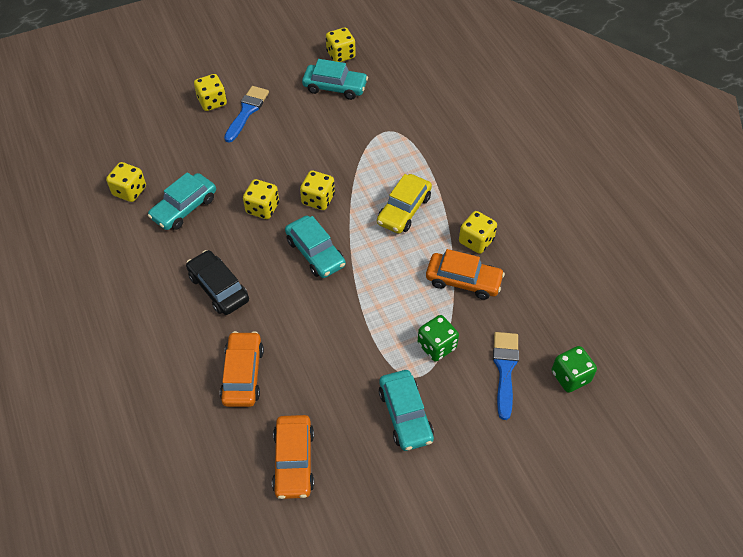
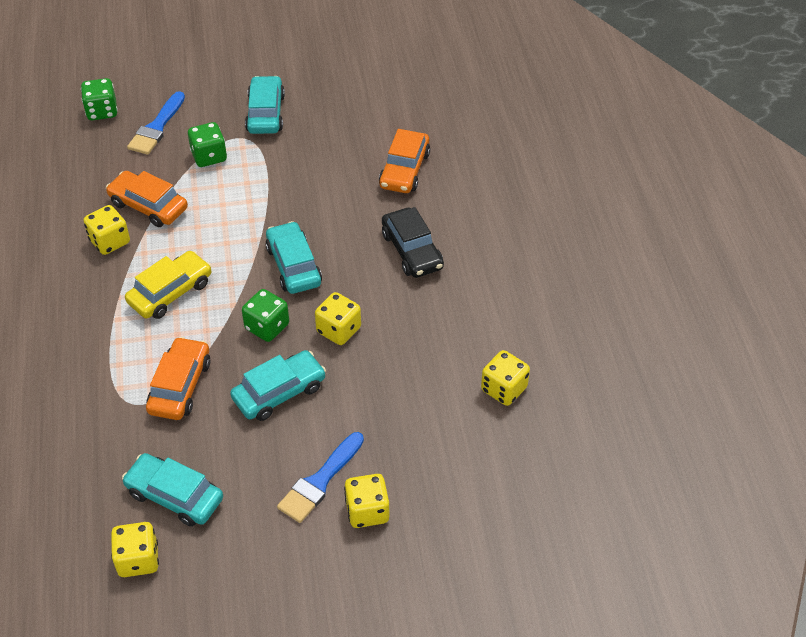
camera: 165 degrees left, 5 degrees down
(184, 208) = (436, 351): turquoise car -> turquoise car (279, 392)
(294, 461) = (376, 101): orange car -> orange car (180, 386)
(318, 199) = (267, 327): yellow dice -> green dice

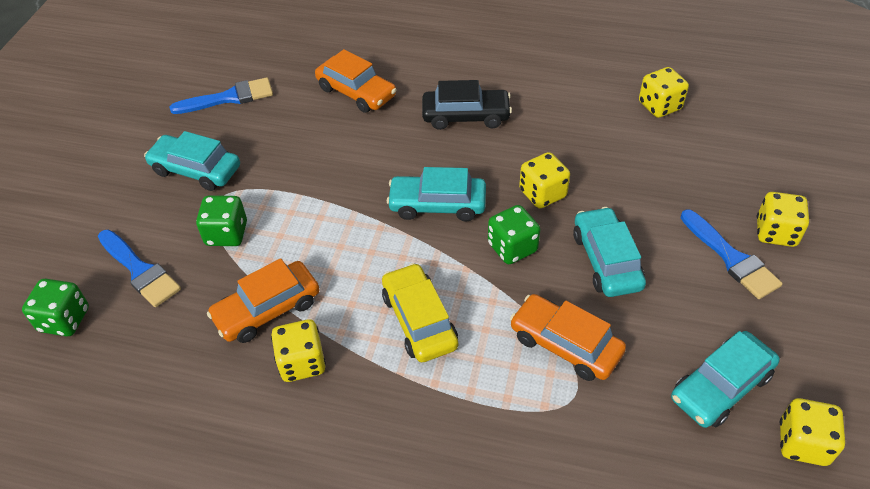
camera: 65 degrees left, 0 degrees up
(355, 97) = (229, 98): none -> blue brush

